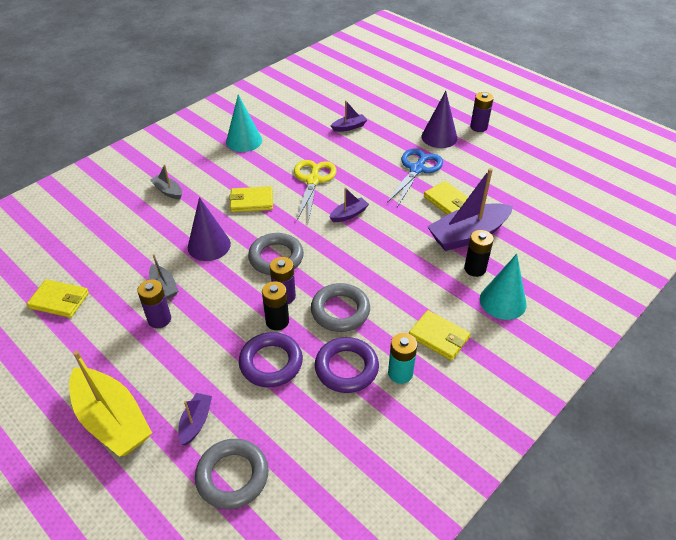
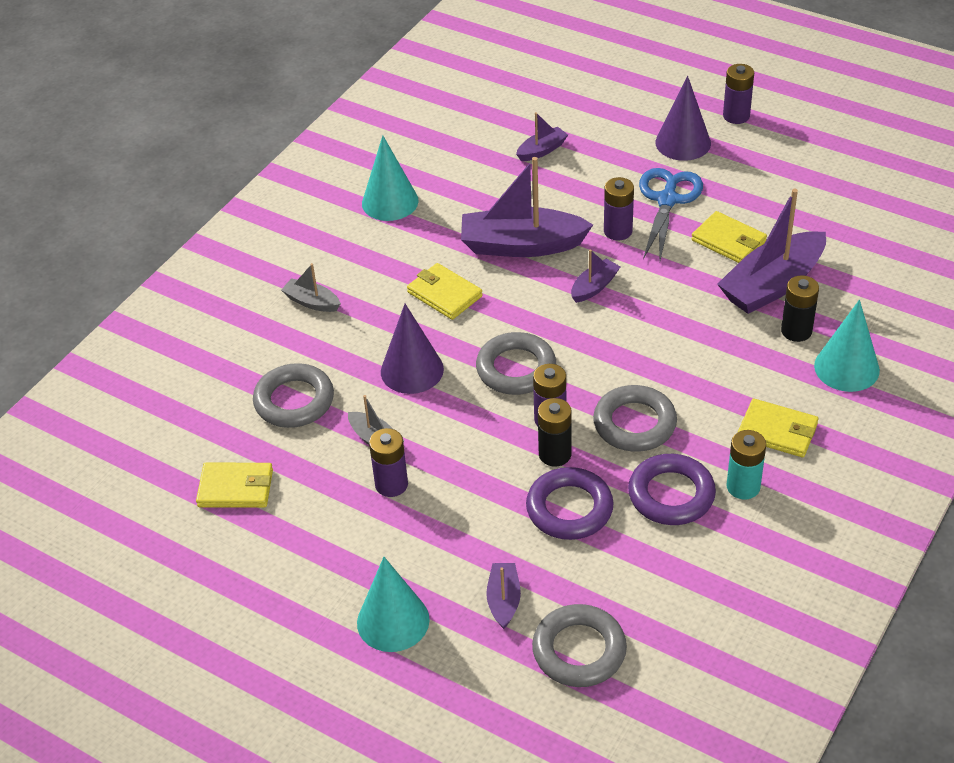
camera: 10 degrees left, 0 degrees up
(112, 420) = (393, 621): yellow boat -> turquoise cone
(126, 250) = (294, 401): none -> grey ring
(251, 201) = (444, 294): yellow wallet -> yellow wallet turned 60 degrees clockwise
(313, 180) = (521, 245): yellow scissors -> purple boat
(377, 182) = (618, 231): none -> purple battery

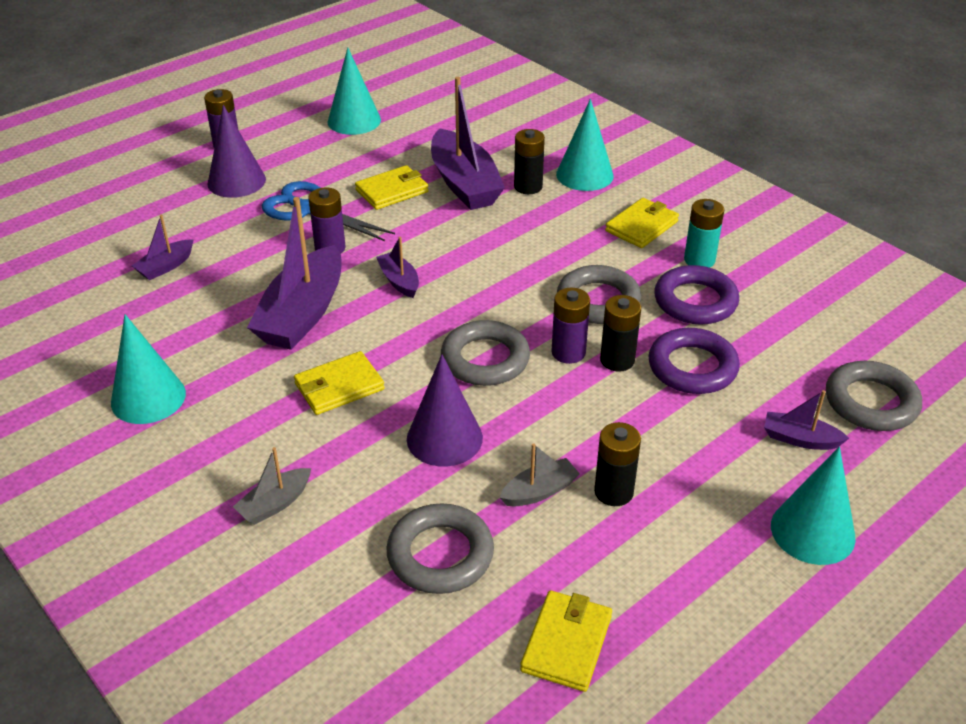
camera: 75 degrees left, 5 degrees down
(391, 484) = (613, 492): purple battery -> black battery
(542, 150) = (165, 266): purple boat -> purple boat turned 120 degrees counterclockwise
(834, 178) = (354, 121): none -> turquoise cone

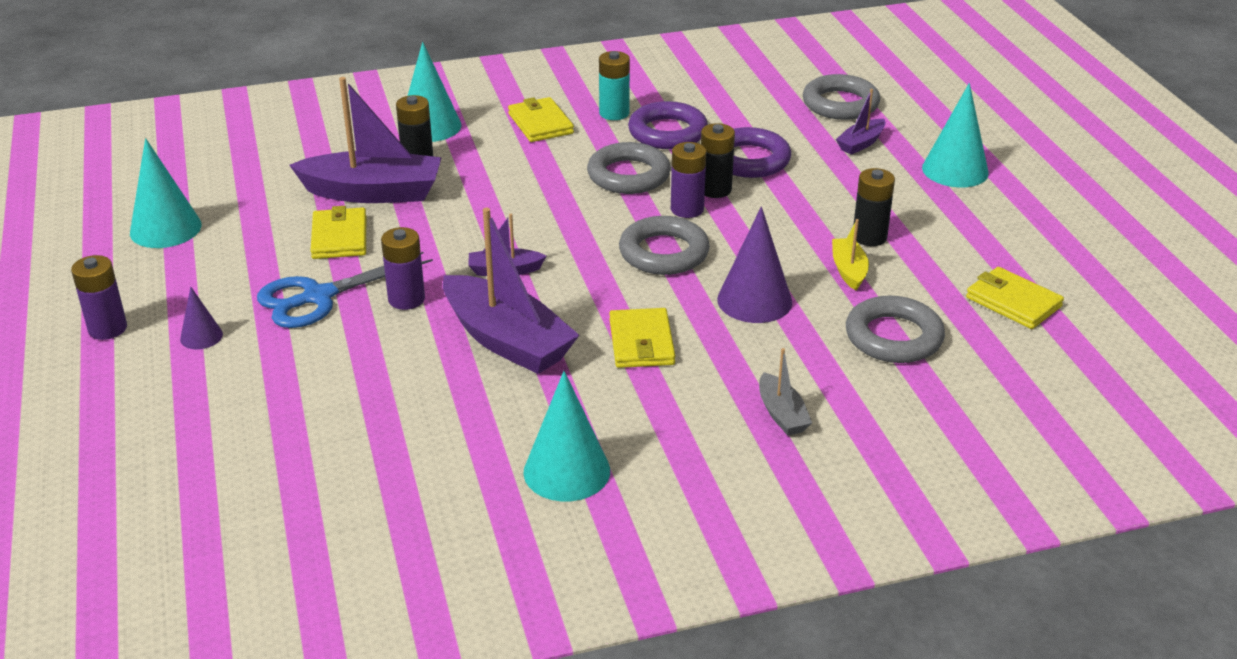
camera: 65 degrees left, 5 degrees down
(165, 266) = (330, 420): purple boat -> none
(236, 181) = (201, 336): purple cone -> purple cone, size x0.54
(539, 491) = (848, 270): grey boat -> yellow boat

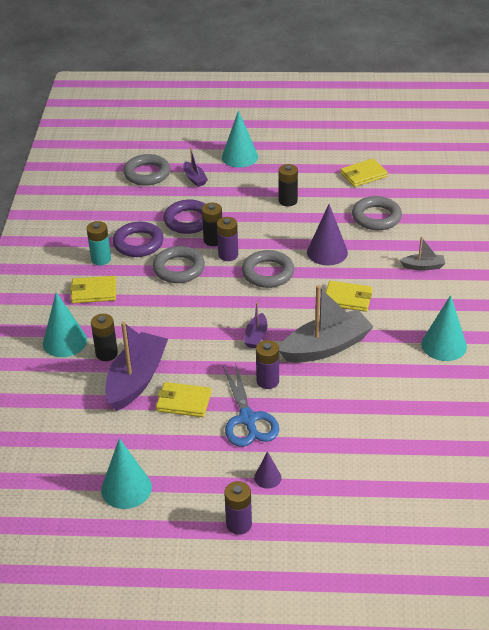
camera: 70 degrees left, 5 degrees up
(507, 340) = (326, 347): purple boat -> grey boat
(848, 270) = (314, 215): yellow boat -> none

